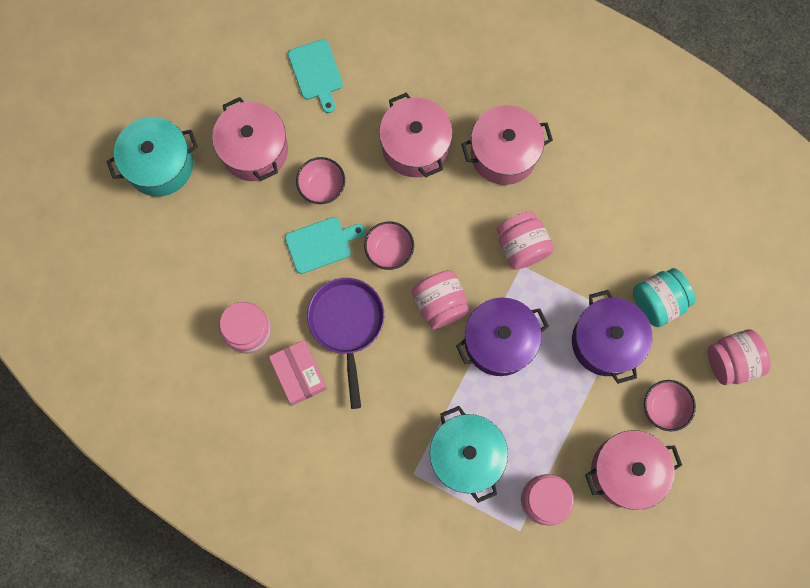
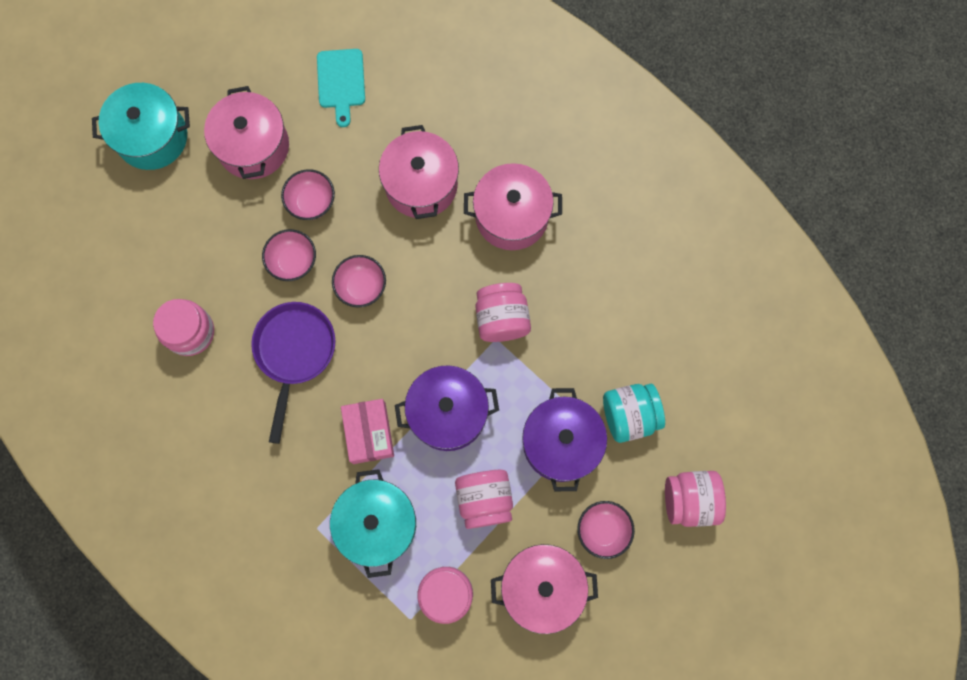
camera: 15 degrees right, 0 degrees up
(299, 374) = (229, 391): pink box -> pink box (369, 433)
(321, 244) = (293, 261): turquoise cutting board -> pink bowl
(440, 304) = (397, 357): pink jar -> pink jar (484, 500)

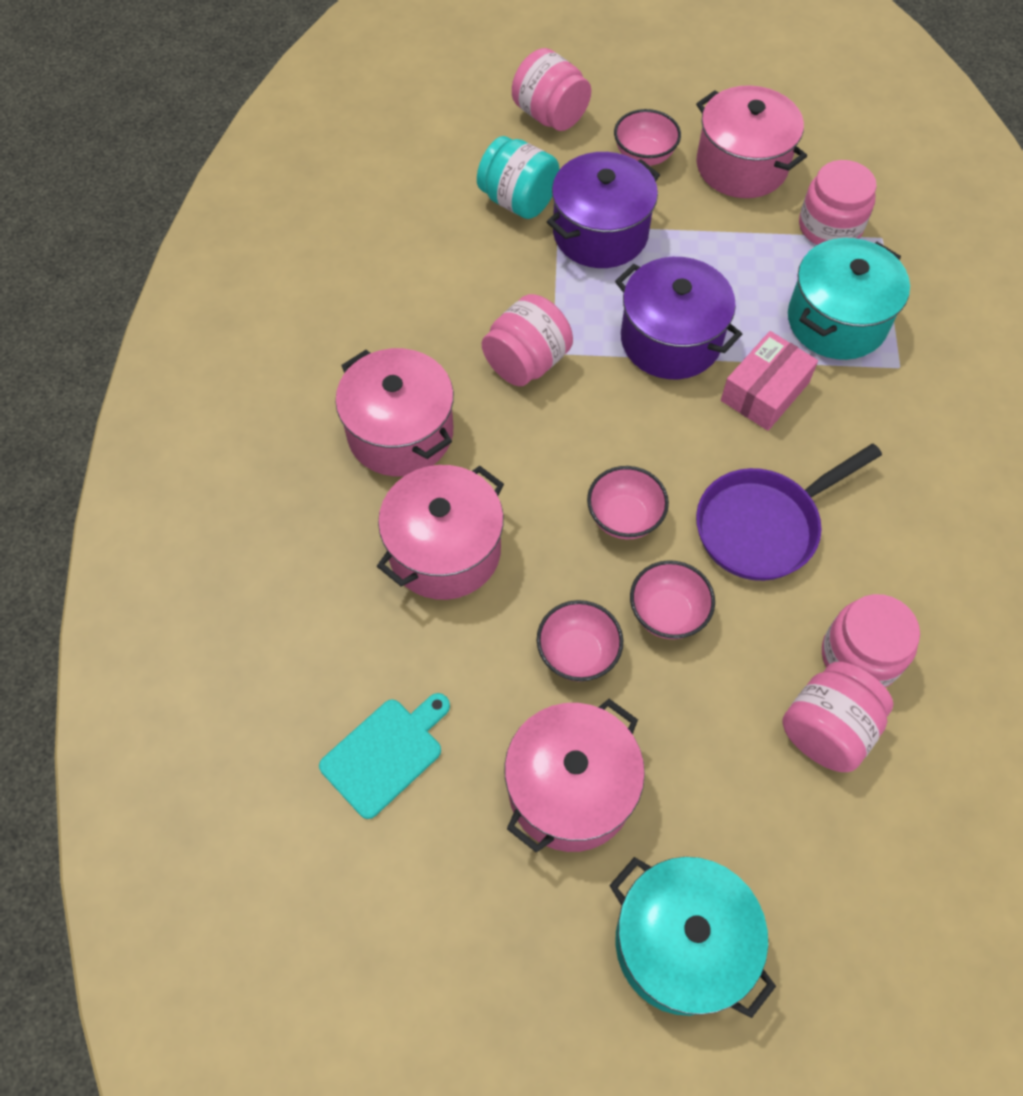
camera: 130 degrees left, 15 degrees down
(484, 500) = (717, 255): pink jar -> pink jar (827, 729)

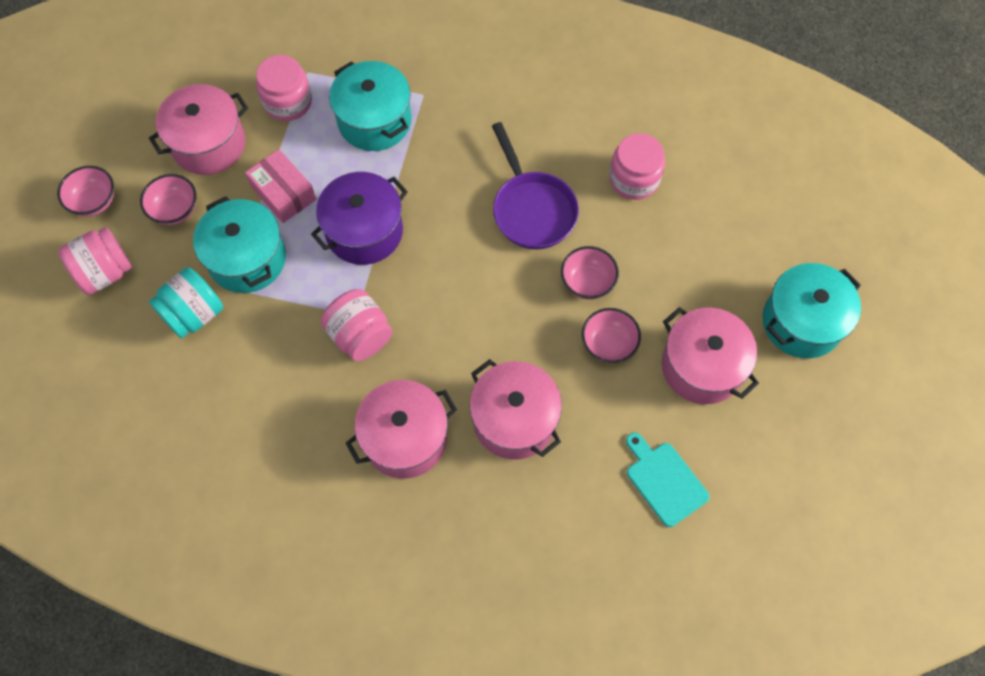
camera: 80 degrees left, 5 degrees up
(600, 233) = (247, 259): purple pot -> turquoise pot
(624, 518) = (509, 294): pink bowl -> pink bowl (94, 202)
(765, 392) = (424, 181): pink box -> pink box (283, 193)
(827, 729) = (679, 210): pink jar -> none

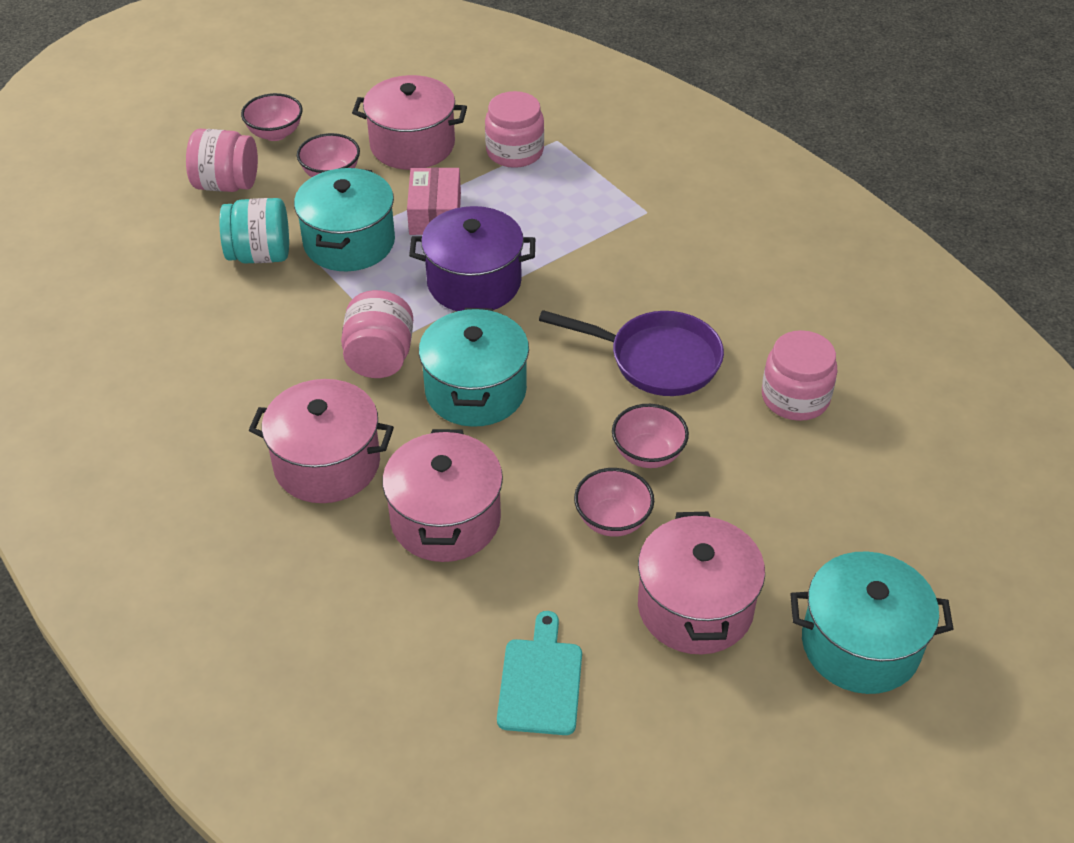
camera: 40 degrees right, 20 degrees down
(374, 121) = (578, 207): turquoise pot -> turquoise pot (475, 391)
(532, 209) = (656, 359): purple pan -> purple pan turned 90 degrees counterclockwise

